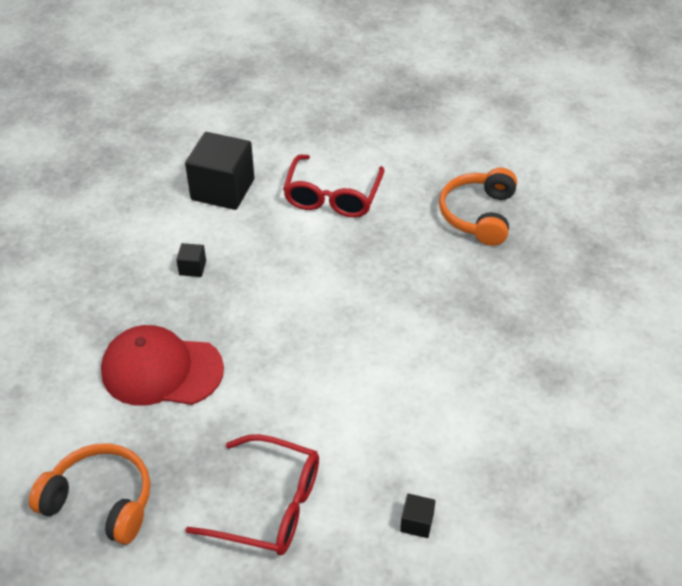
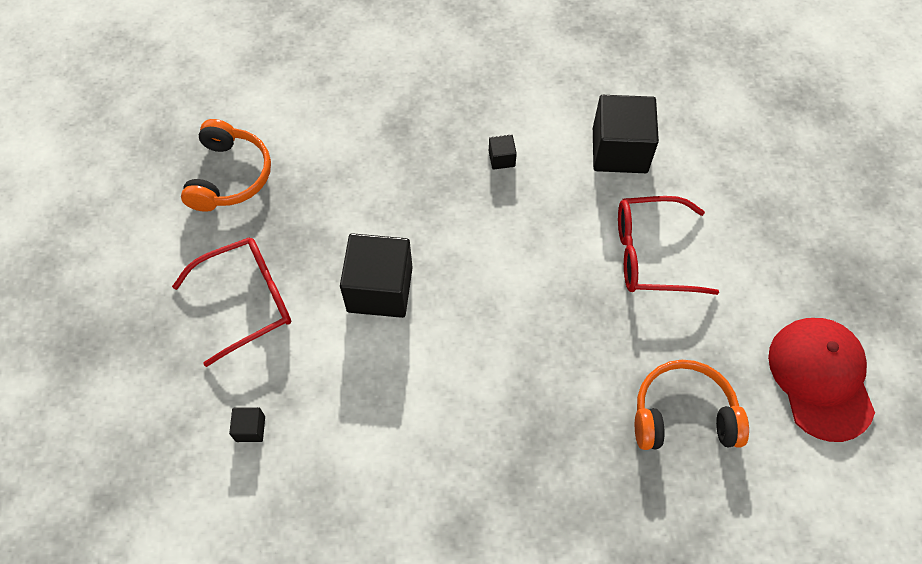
camera: 75 degrees right, 15 degrees up
(161, 370) = (372, 174): red cap -> red cap (820, 378)
(270, 505) = (247, 301): red glasses -> red glasses turned 120 degrees counterclockwise
(297, 388) = (380, 289): none -> black cube

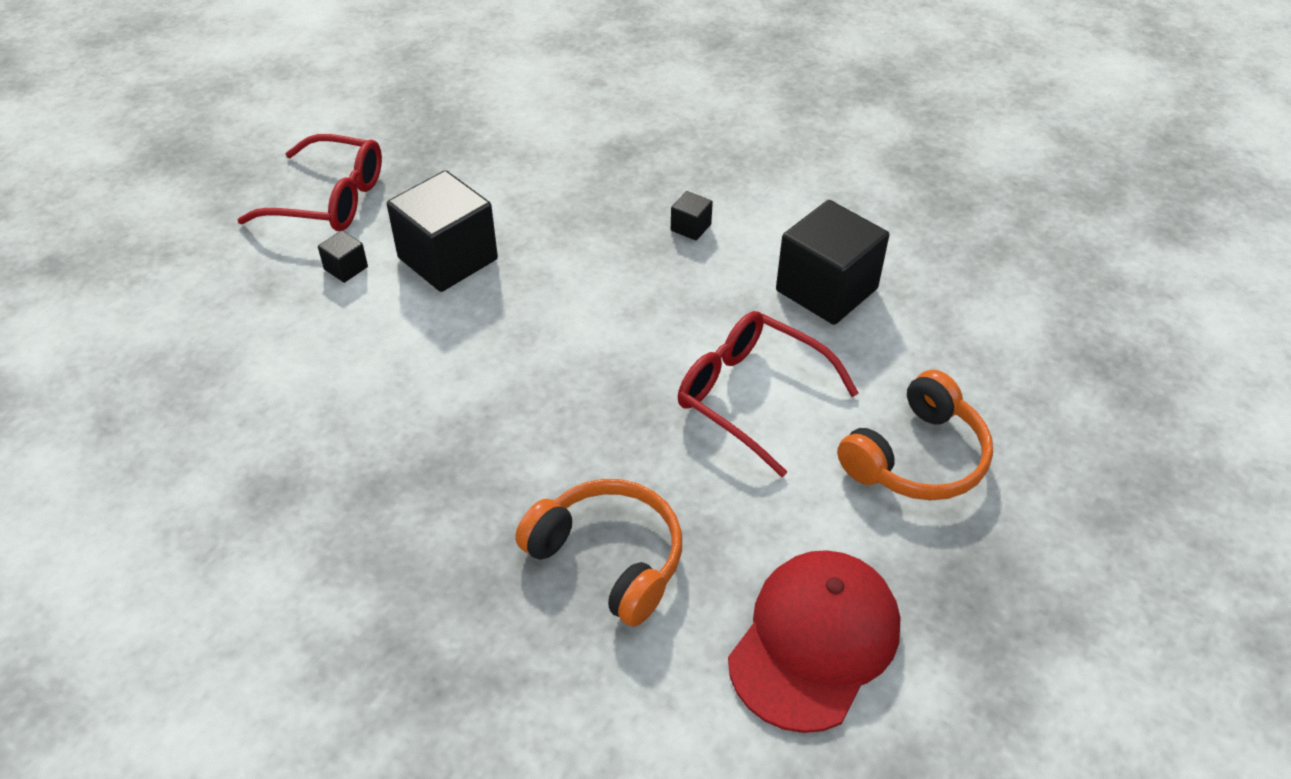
camera: 40 degrees right, 15 degrees down
(230, 176) = (431, 106): orange headphones -> orange headphones (917, 457)
(250, 429) = (213, 289): black cube -> black cube (346, 268)

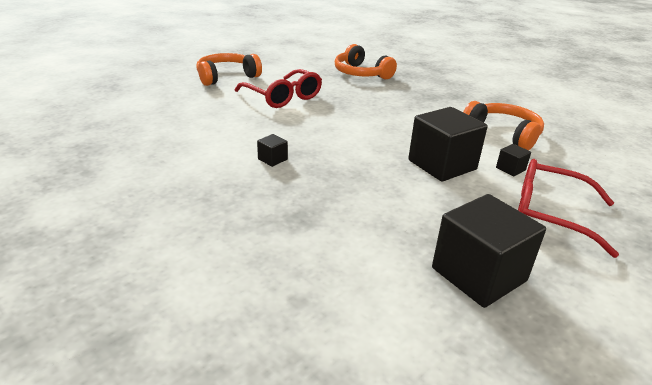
camera: 170 degrees left, 15 degrees down
(321, 356) = (503, 133): none -> orange headphones
(814, 641) = (298, 56): red cap -> none
(826, 289) = (213, 122): black cube -> black cube (478, 274)

